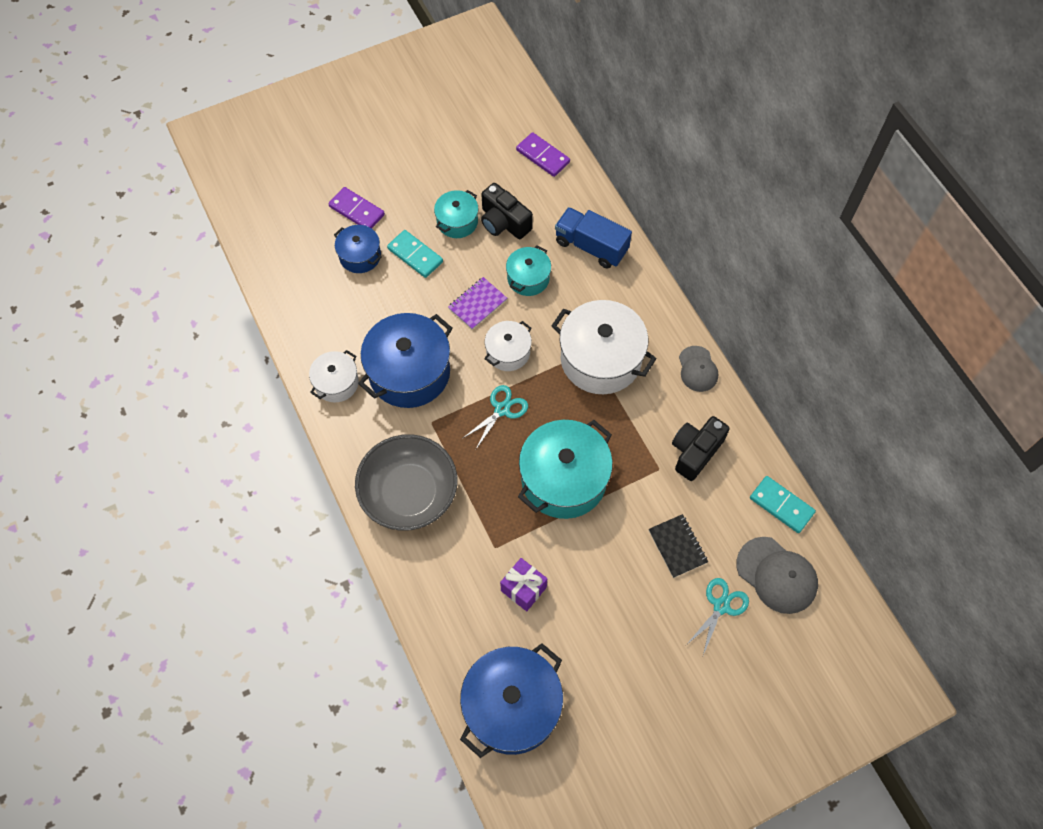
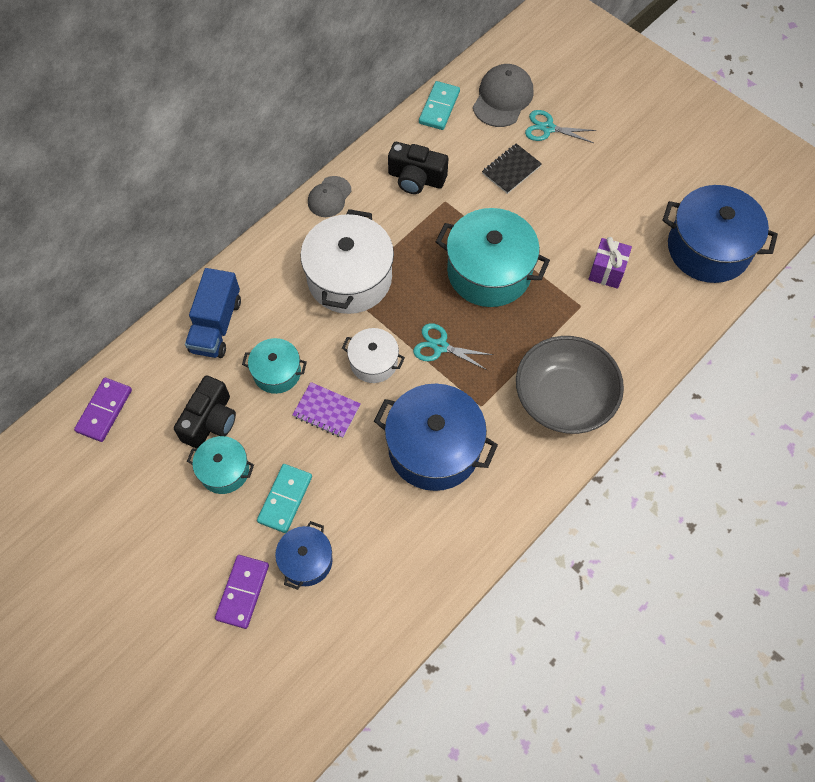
camera: 110 degrees left, 0 degrees up
(336, 383) = (476, 517): white pot -> none
(697, 369) = (329, 197): grey cap -> grey cap turned 150 degrees clockwise

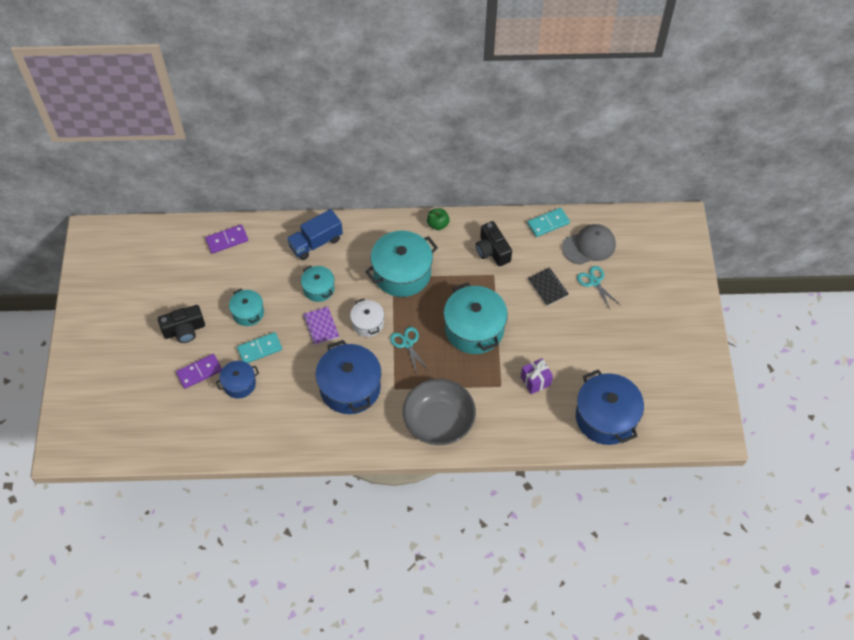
camera: 45 degrees right, 5 degrees down
(210, 421) = (266, 285): black camera -> black camera (184, 330)
(329, 197) = (438, 224): grey cap -> green apple
(349, 278) = (402, 273): white pot -> turquoise pot
(511, 170) = (548, 287): black notebook -> black notebook turned 60 degrees clockwise

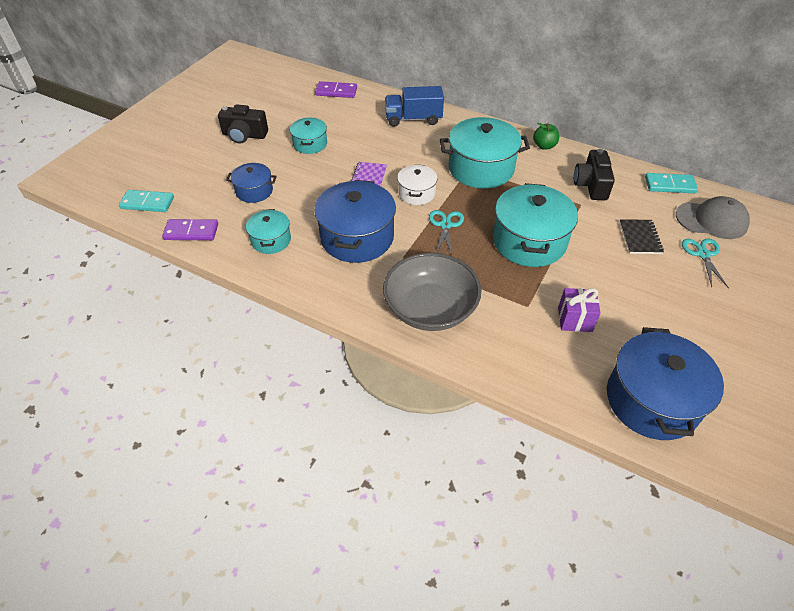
camera: 30 degrees right, 10 degrees down
(199, 372) = (228, 168): purple domino -> purple domino (191, 232)
(259, 349) = (296, 173): turquoise domino -> turquoise domino (147, 203)
(318, 289) = (389, 151): turquoise pot -> turquoise pot (271, 240)

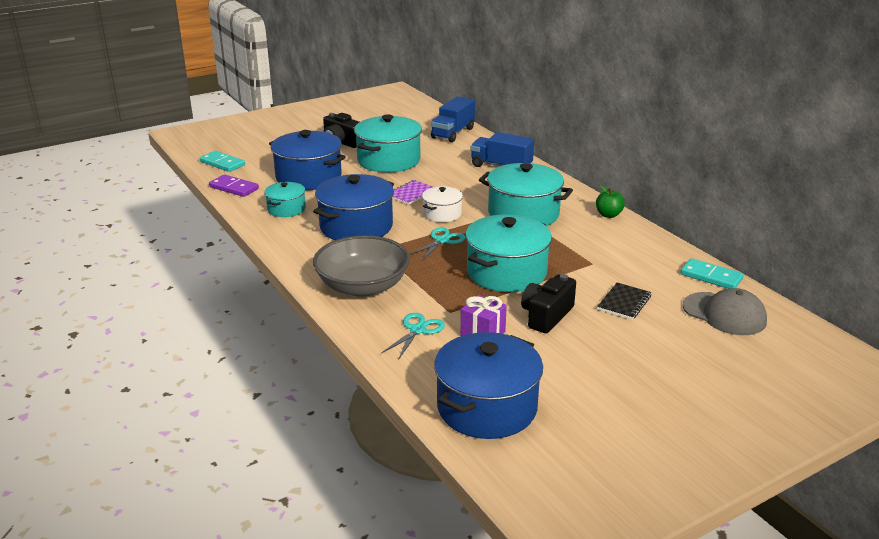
camera: 30 degrees right, 20 degrees down
(254, 191) = (308, 177): blue pot -> blue pot, size x1.85
(310, 144) = (389, 160): turquoise pot -> turquoise pot, size x1.85
(336, 92) = (453, 133): purple domino -> blue truck
(591, 185) = (621, 253): black camera -> black camera (546, 316)
(703, 254) = (679, 334): turquoise scissors -> turquoise scissors (418, 330)

